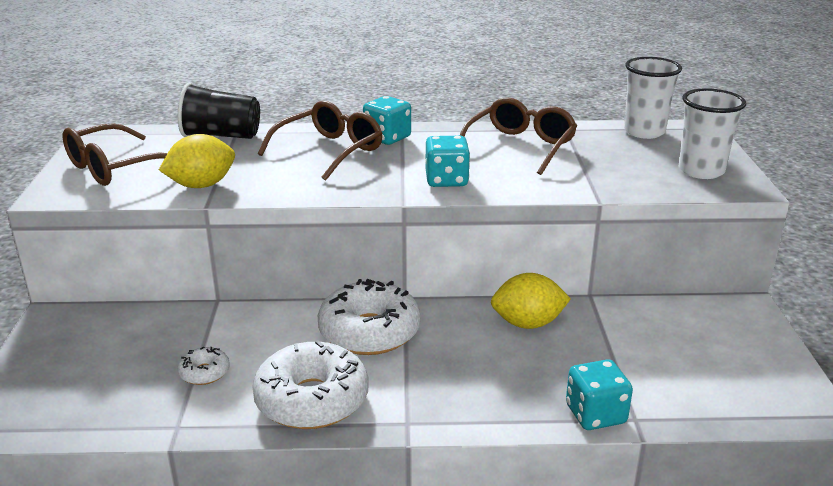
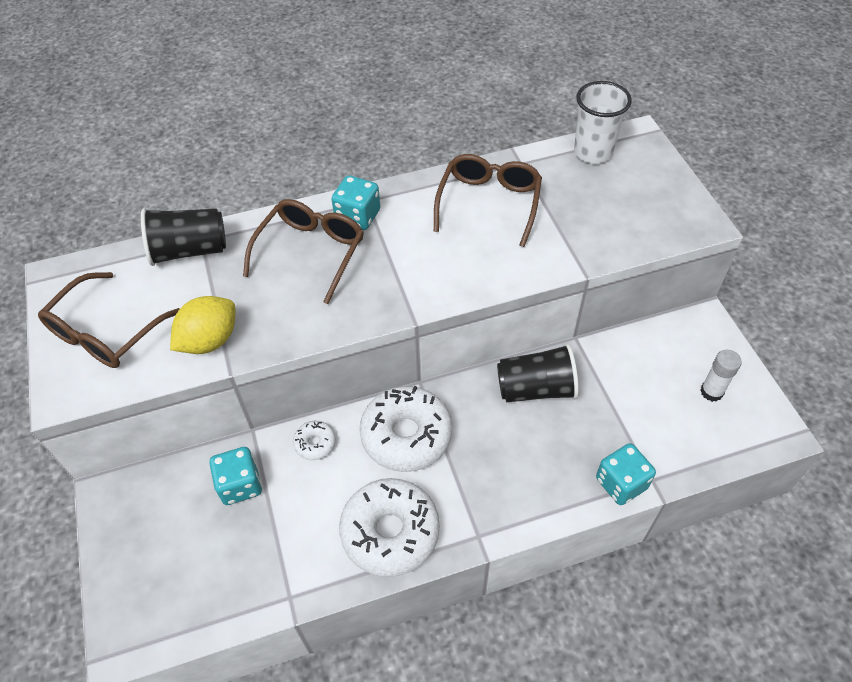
camera: 15 degrees left, 25 degrees up
(204, 372) = (284, 526): white donut -> white donut (315, 443)
(446, 180) = (440, 275): turquoise dice -> turquoise dice (240, 485)
(528, 323) = (536, 389): yellow lemon -> black cup
(701, 171) = (659, 206): white cup -> none
(736, 362) = (711, 392): none -> white glue stick

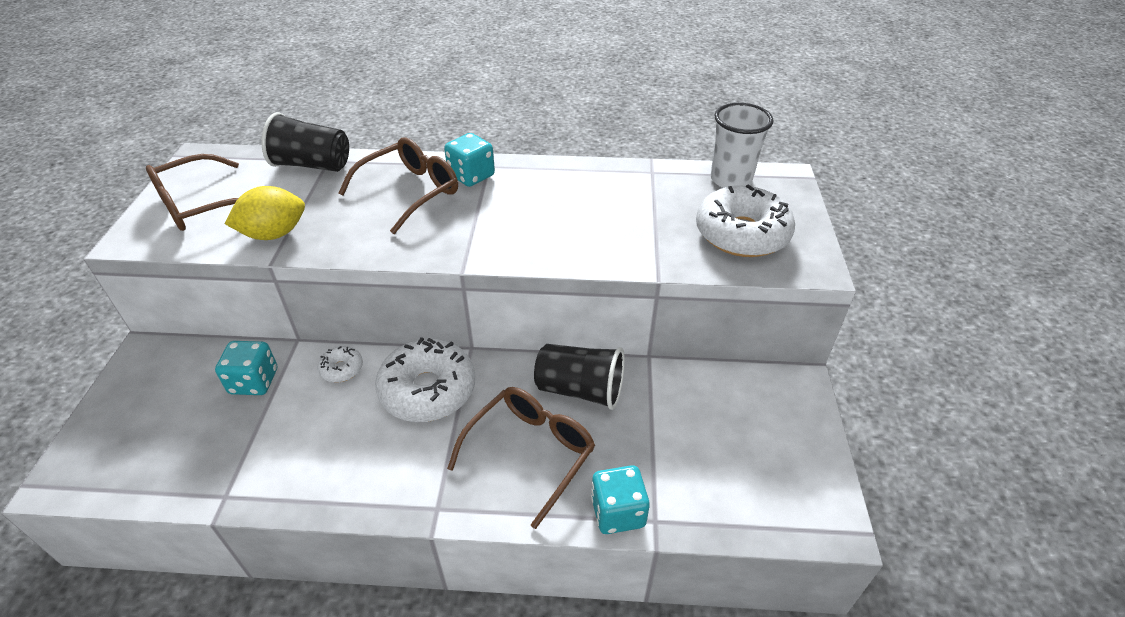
camera: 20 degrees right, 10 degrees down
(390, 532) = (355, 472): white donut -> white donut (741, 234)
(489, 203) = (599, 195): brown glasses -> brown glasses (530, 452)
(711, 392) = (771, 454): white glue stick -> none

